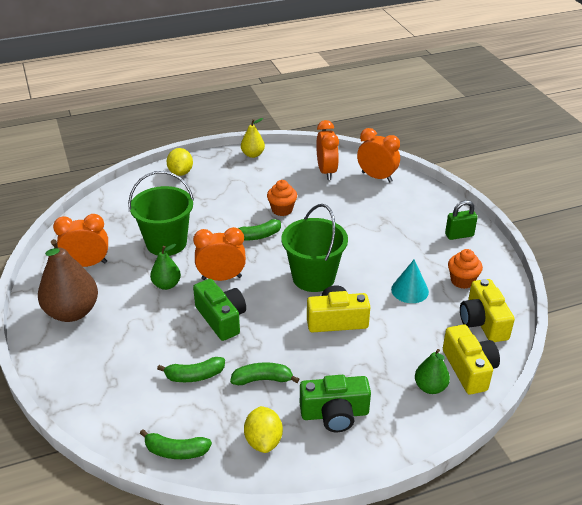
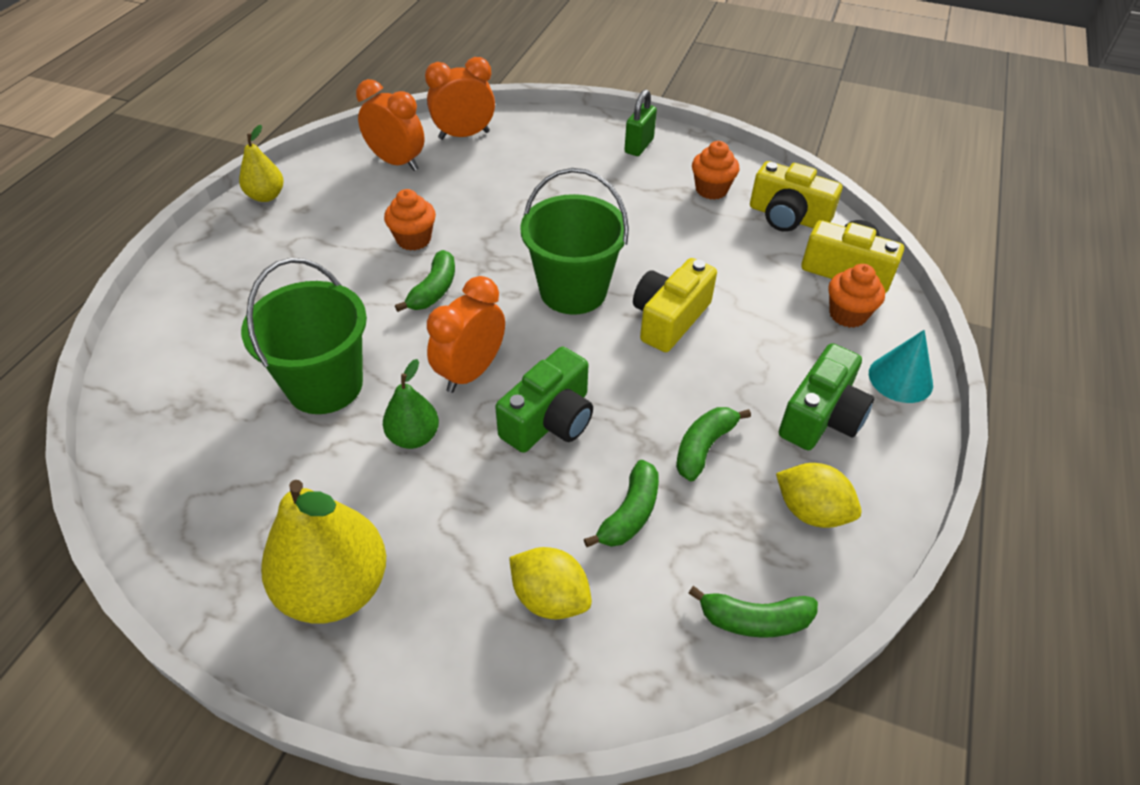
camera: 50 degrees left, 10 degrees up
(72, 312) = (335, 588): brown pear -> yellow pear
(87, 264) = (247, 504): orange clock -> none
(176, 451) = (754, 620): green banana -> green banana turned 45 degrees clockwise
(181, 172) = (193, 280): yellow lemon -> yellow lemon (550, 598)
(221, 318) = (549, 420): green camera -> green camera turned 120 degrees clockwise
(409, 290) = (683, 233): turquoise cone -> turquoise cone (900, 378)
(430, 387) = (847, 314): green pear -> orange cupcake

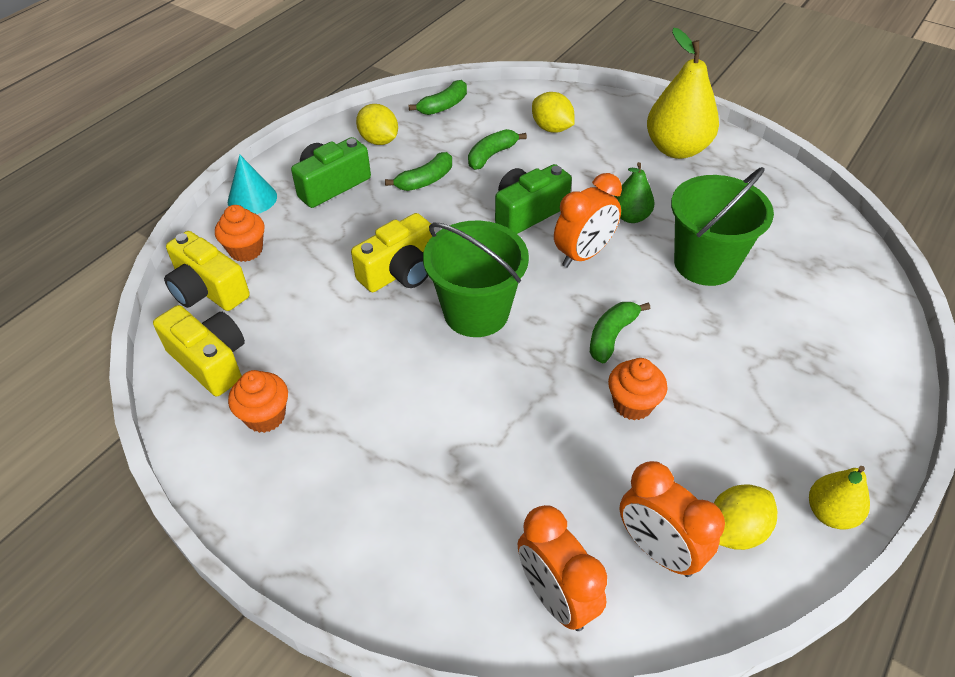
camera: 165 degrees left, 0 degrees up
(341, 178) = (735, 530): none -> yellow lemon
(464, 135) = (555, 597): orange clock -> orange clock turned 60 degrees clockwise
(639, 146) = (310, 517): green padlock -> none
(754, 620) = (443, 106): green banana -> green banana turned 120 degrees clockwise

